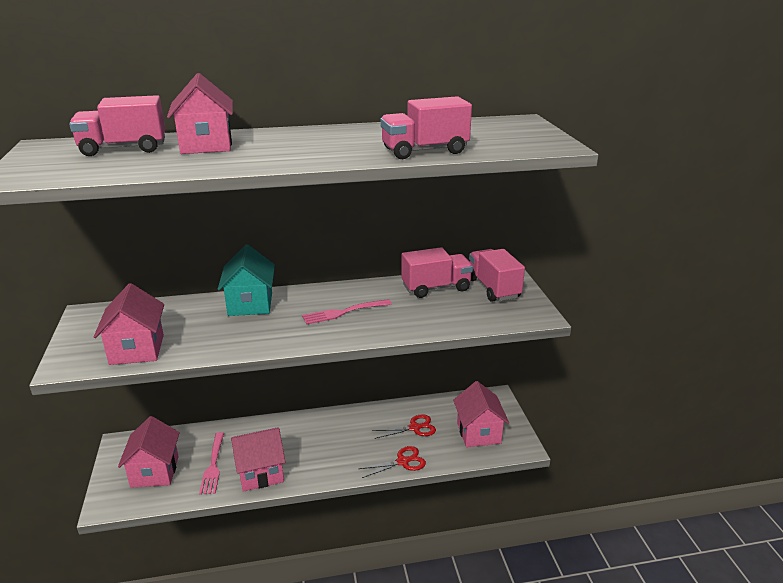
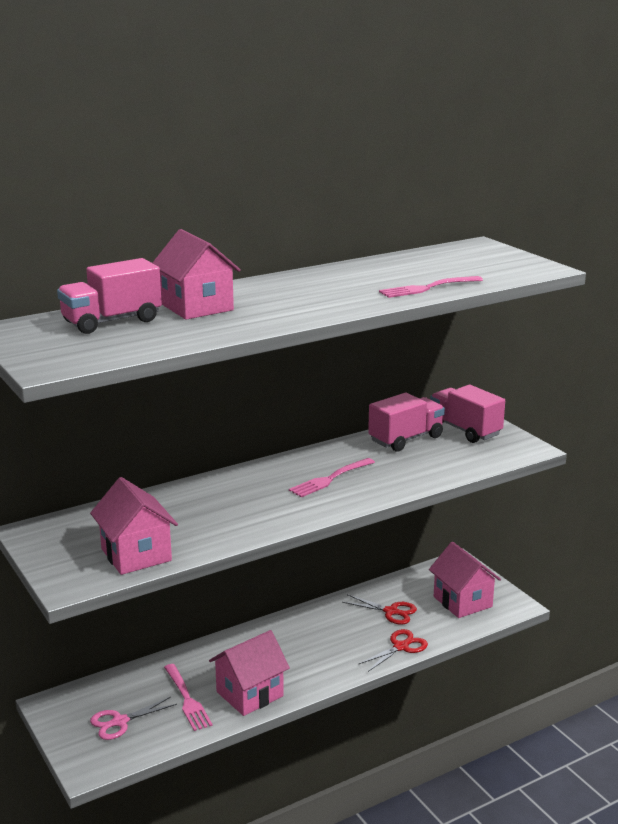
camera: 20 degrees left, 5 degrees down
(155, 471) = (120, 722): pink house -> pink scissors
(250, 304) = (218, 488): turquoise house -> none
(414, 428) = (391, 611): red scissors -> red scissors turned 60 degrees clockwise
(424, 151) = (428, 288): pink truck -> pink fork

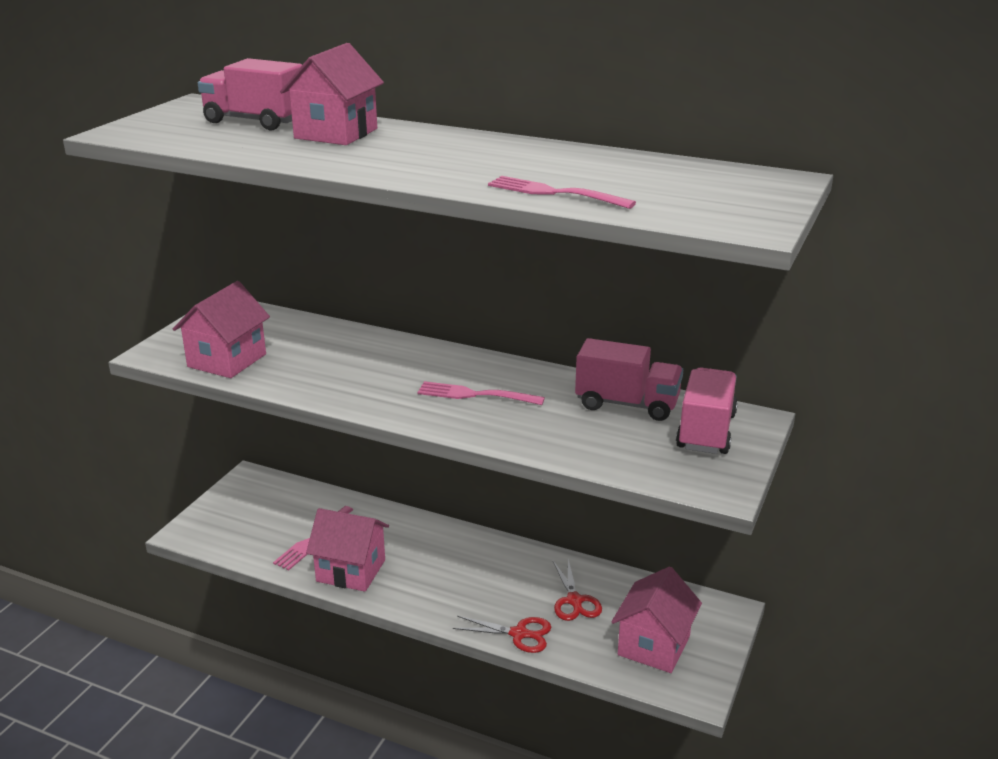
camera: 55 degrees right, 5 degrees up
(120, 722) = (254, 520): pink scissors -> none

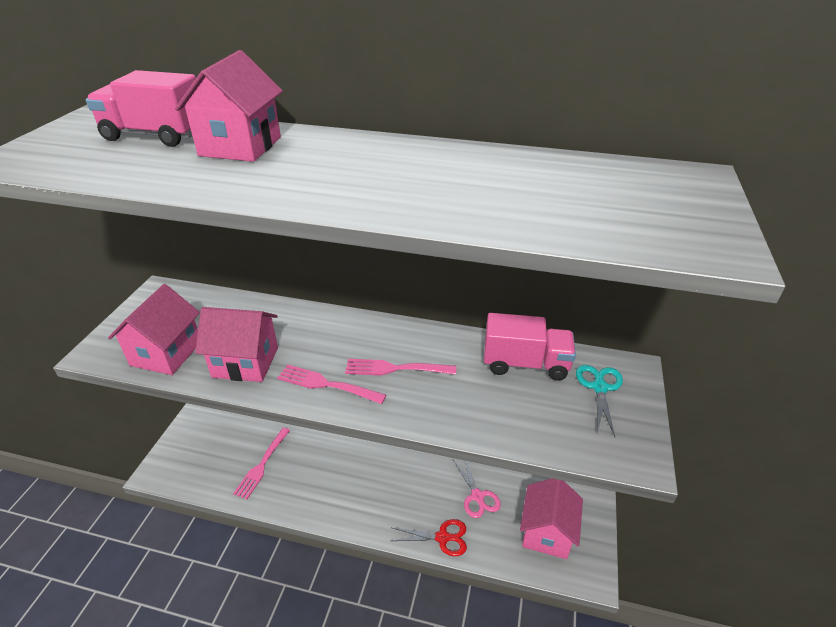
camera: 10 degrees left, 10 degrees up
(351, 570) = (298, 492): pink house -> pink house (246, 362)
(555, 193) = (492, 214): pink fork -> pink fork (327, 384)
(574, 601) = (477, 496): red scissors -> pink scissors
(706, 431) = (599, 387): pink truck -> turquoise scissors

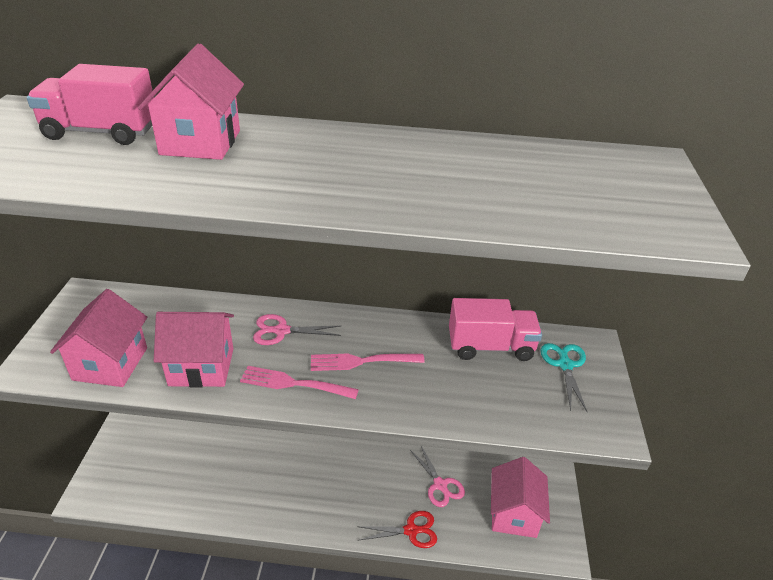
camera: 10 degrees left, 0 degrees up
(262, 464) = (207, 474): pink fork -> none
(326, 334) = (281, 331): none -> pink scissors

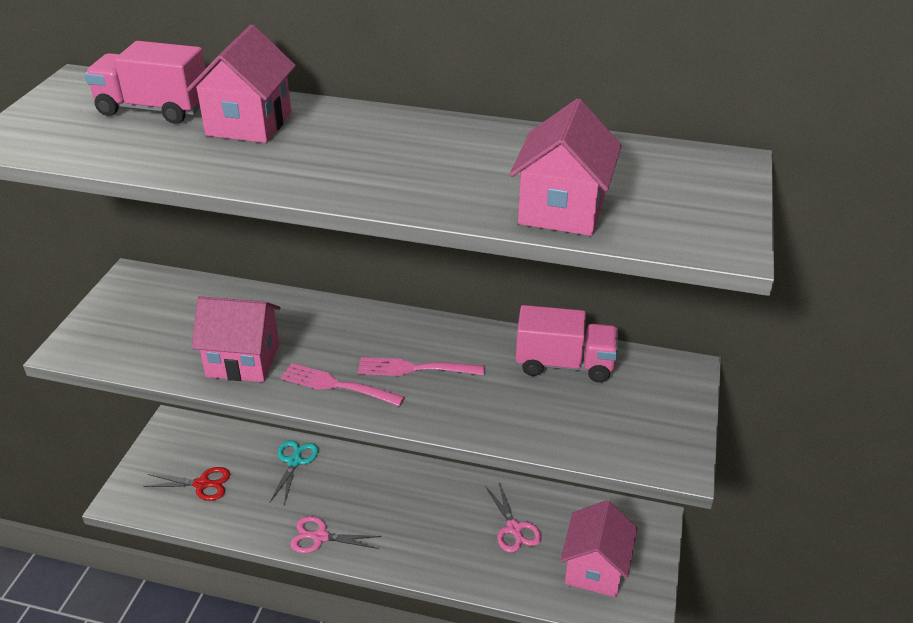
camera: 10 degrees right, 0 degrees up
(110, 364) = (151, 350): pink house -> pink house (562, 210)
(281, 331) = (334, 330): pink scissors -> pink scissors (320, 537)
(411, 530) = (470, 573): red scissors -> red scissors (202, 484)
(565, 365) = (645, 390): turquoise scissors -> turquoise scissors (294, 461)

